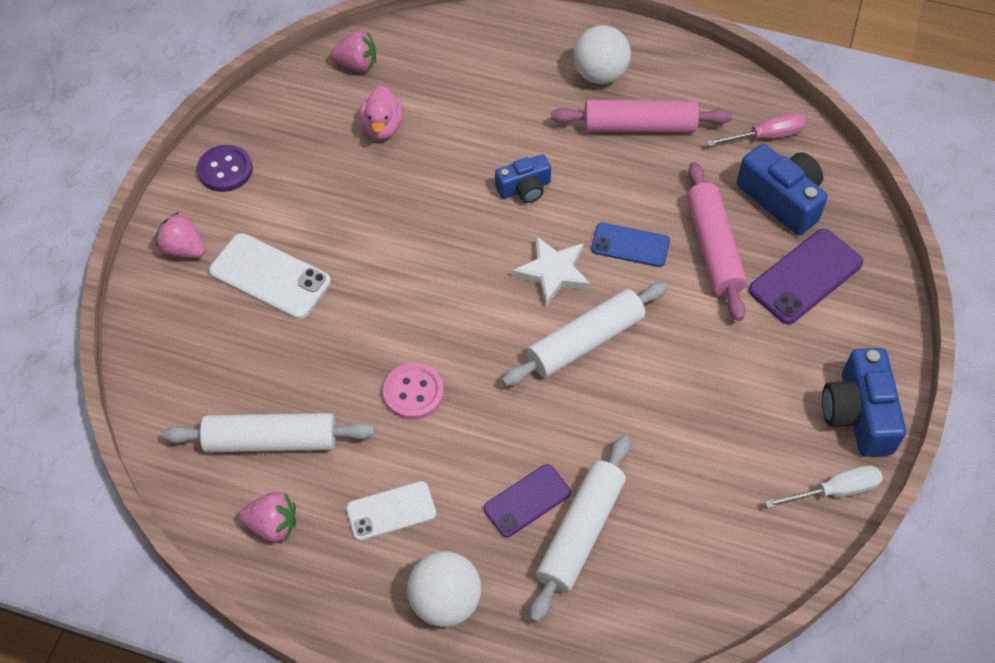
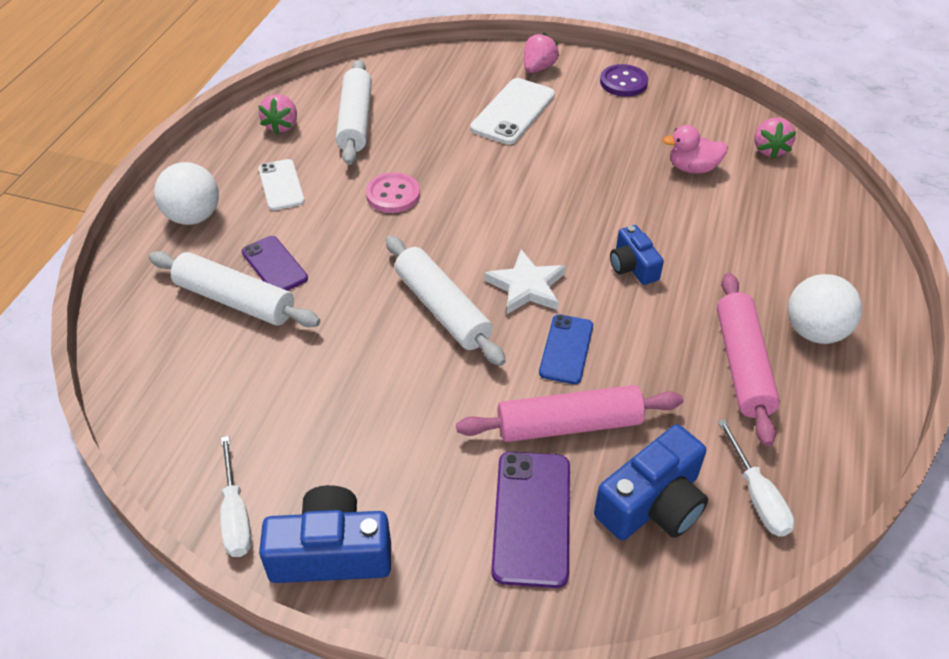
camera: 90 degrees right, 10 degrees down
(766, 136) = (757, 496): pink screwdriver -> white screwdriver
(805, 276) = (532, 518): purple phone -> purple phone turned 45 degrees clockwise

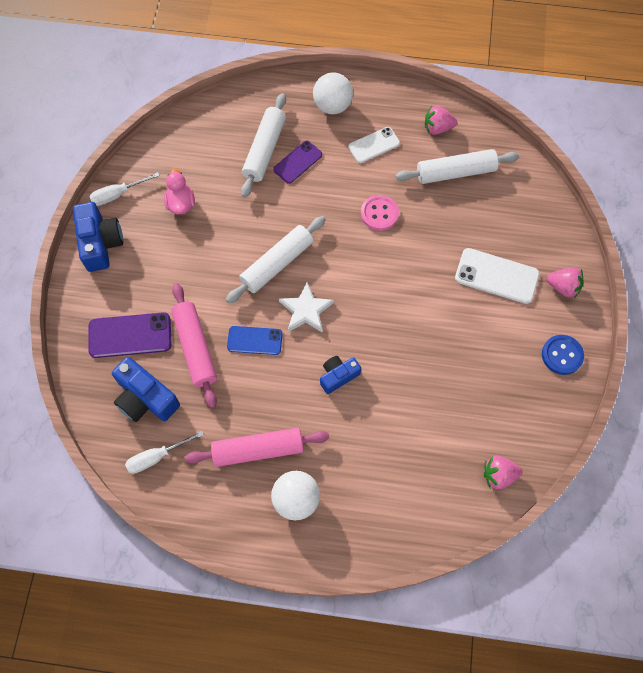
camera: 80 degrees right, 20 degrees up
(623, 82) = (562, 355): purple button -> blue button
(692, 168) = (458, 414): pink duck -> pink duck (181, 203)

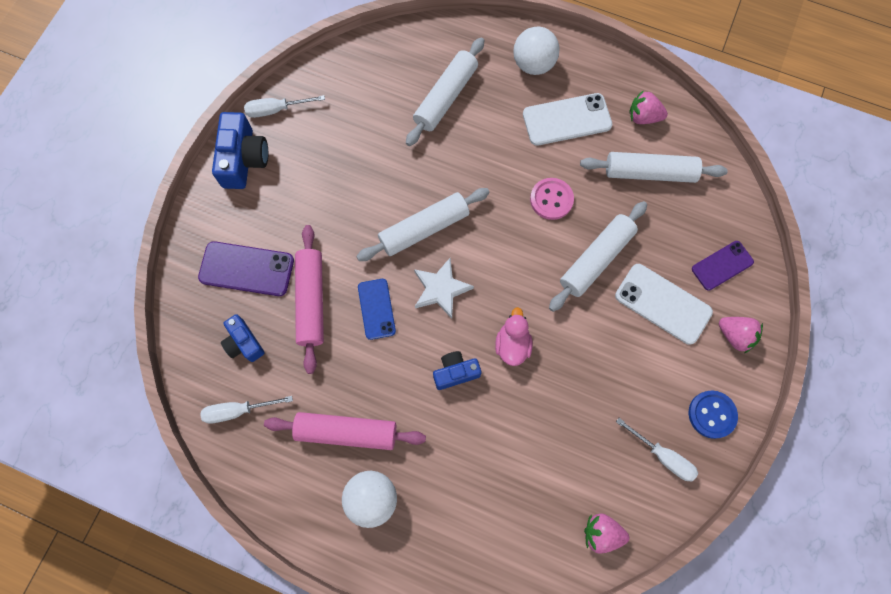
camera: 15 degrees right, 5 degrees up
(145, 398) = (244, 343): blue camera -> blue camera, size x0.62
(181, 203) = (339, 136): pink duck -> pink duck (512, 344)
(255, 340) = (376, 309): blue phone -> blue phone turned 60 degrees clockwise
(298, 162) = (478, 119): purple phone -> purple phone (722, 265)
(374, 145) = (567, 120): white phone -> white phone, size x1.52
(431, 253) = (596, 259): none -> white rolling pin
(531, 399) = (662, 456): none -> white screwdriver

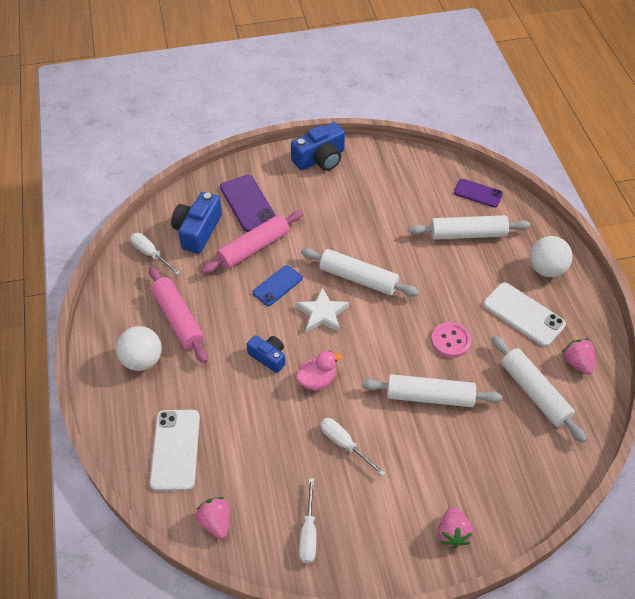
camera: 55 degrees right, 20 degrees down
(244, 343) = (197, 231): blue camera -> blue camera, size x1.62
(276, 110) = (369, 154): white screwdriver -> white screwdriver (344, 444)
(663, 304) = (434, 463): white phone -> white phone (175, 449)
(712, 414) = (371, 552): blue button -> none
(722, 265) = (504, 489): purple phone -> purple phone (478, 193)

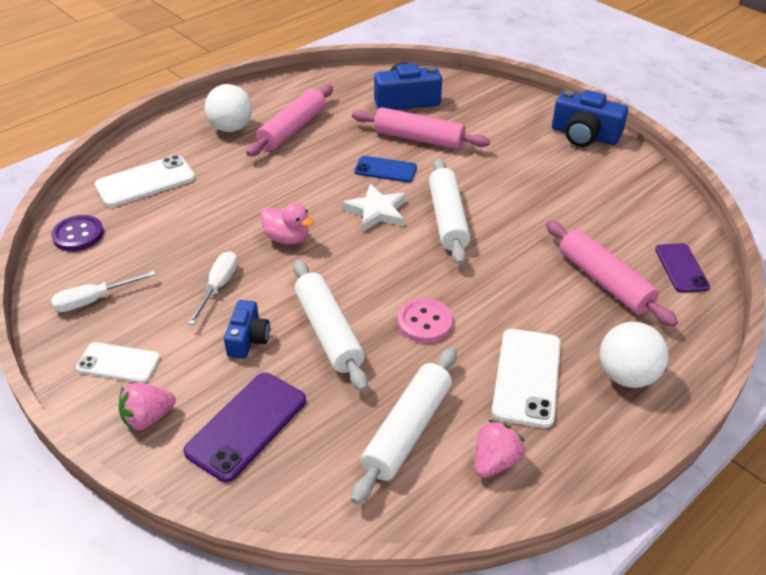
camera: 60 degrees right, 10 degrees down
(151, 254) = (353, 88): white screwdriver -> none
(216, 522) = (78, 235): pink strawberry -> purple button
(248, 203) = (471, 115): purple phone -> purple phone (246, 426)
(268, 357) = (291, 196): blue camera -> blue camera (248, 339)
(388, 536) = (118, 363): none -> white phone
(467, 234) = (604, 281): white rolling pin -> pink rolling pin

